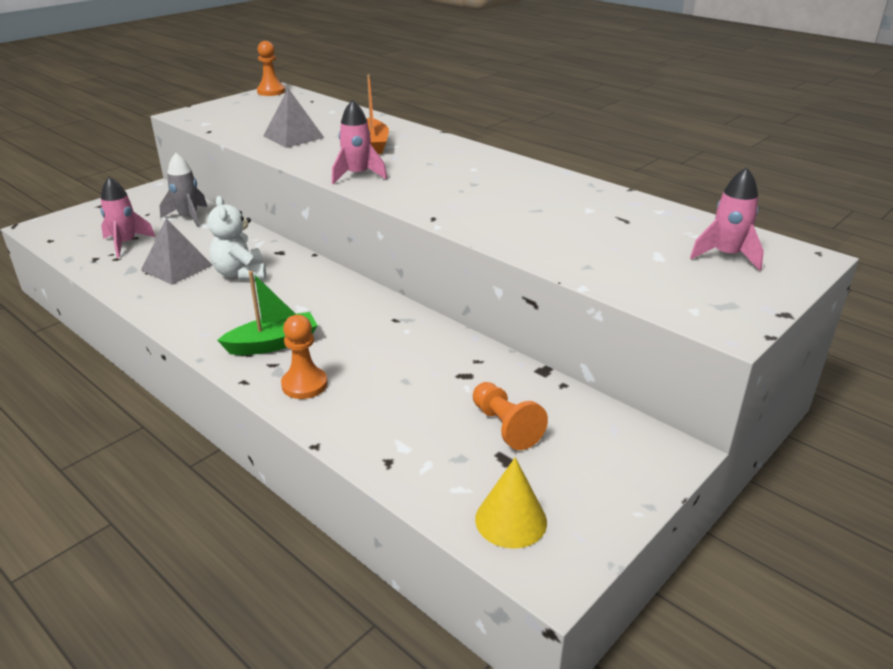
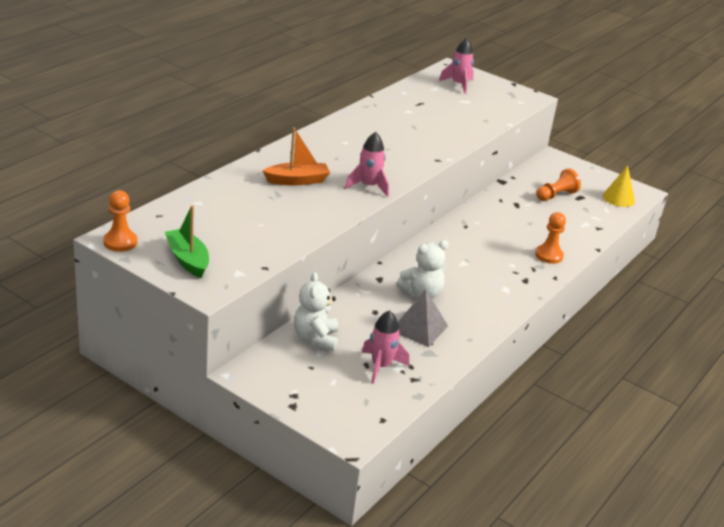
camera: 100 degrees left, 0 degrees up
(188, 217) = (315, 338): grey rocket -> white teddy bear
(273, 344) = (511, 270): green boat -> green boat (187, 260)
(293, 137) = (279, 219): grey pyramid -> none

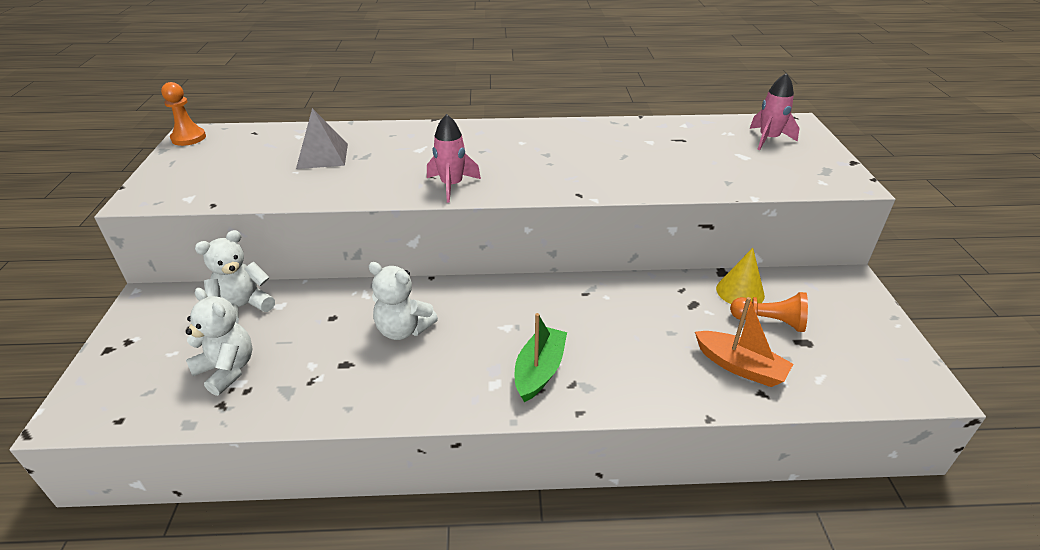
camera: 55 degrees right, 5 degrees up
(187, 260) = (188, 170): green boat -> green boat (539, 371)
(297, 180) = (405, 153): orange boat -> orange boat (740, 366)
(381, 366) = (227, 370): pink rocket -> white teddy bear
(419, 328) = (331, 360): grey pyramid -> grey pyramid (322, 156)
(549, 255) = (622, 382): orange pawn -> none
(618, 198) = (869, 375): yellow cone -> yellow cone (740, 292)

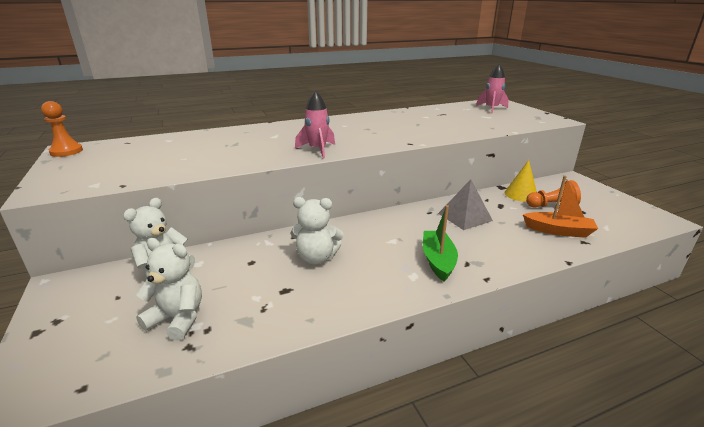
camera: 20 degrees left, 10 degrees down
(322, 156) = (199, 147): grey pyramid -> grey pyramid (465, 217)

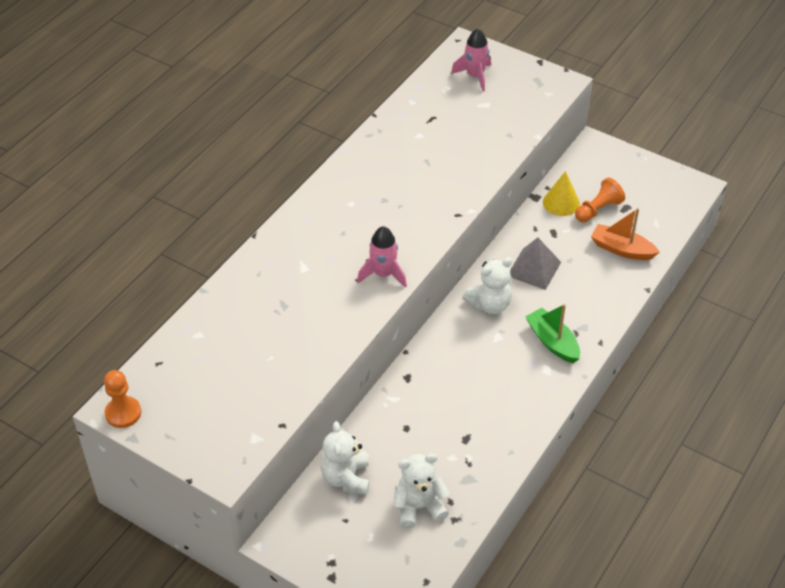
camera: 35 degrees left, 20 degrees up
(316, 258) = (455, 393): white teddy bear -> white teddy bear (490, 304)
(558, 231) = (622, 249): orange boat -> orange boat turned 135 degrees counterclockwise

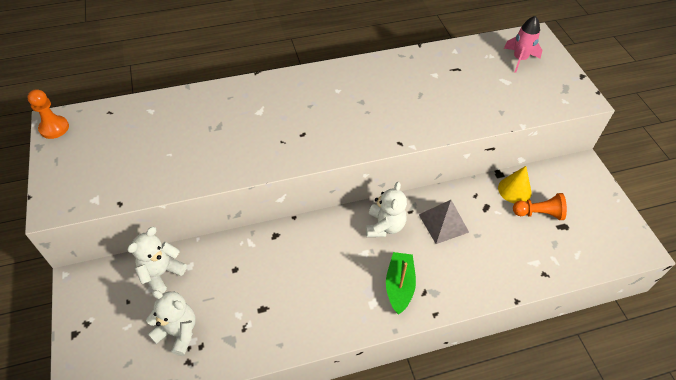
camera: 40 degrees right, 5 degrees up
(383, 274) = (302, 149): pink rocket -> none
(490, 304) = (384, 226): white teddy bear -> white teddy bear turned 90 degrees counterclockwise
(622, 249) = (527, 255): orange boat -> none

